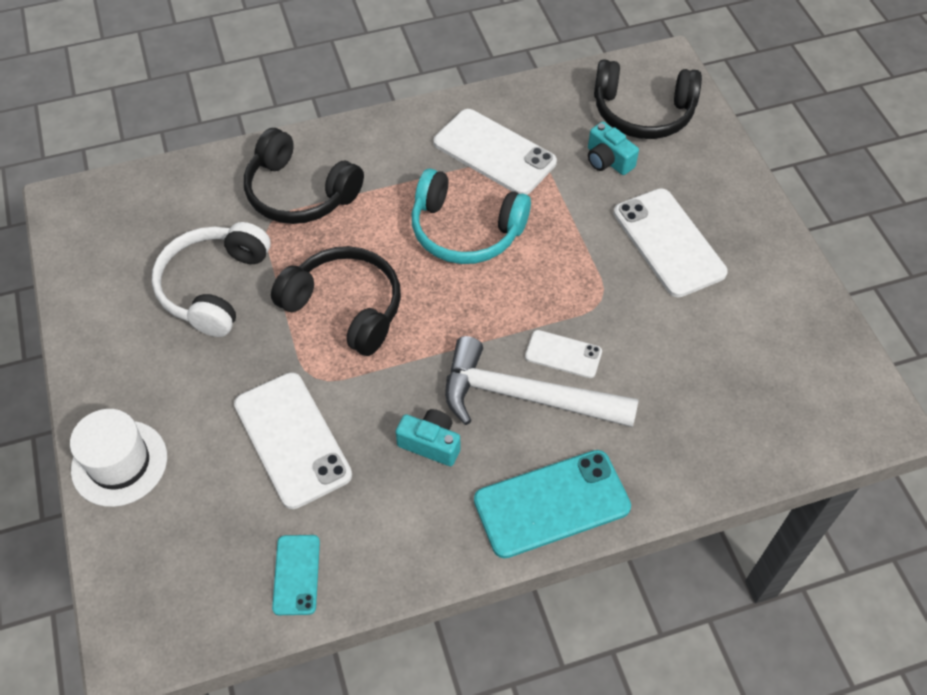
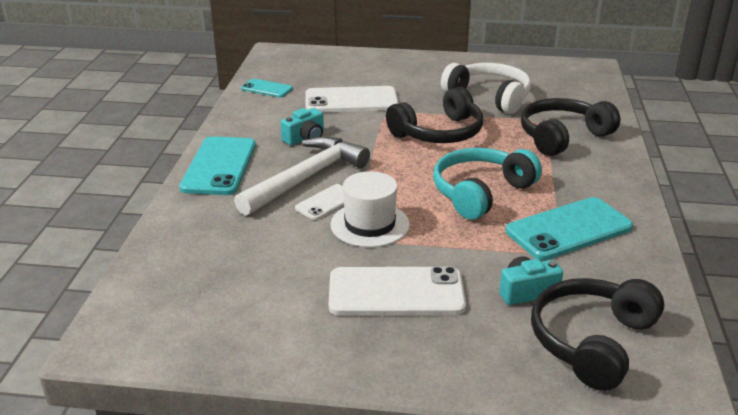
camera: 115 degrees right, 25 degrees down
(119, 463) = (381, 60): white hat -> white hat (370, 224)
(494, 152) = (569, 229): white phone -> turquoise phone

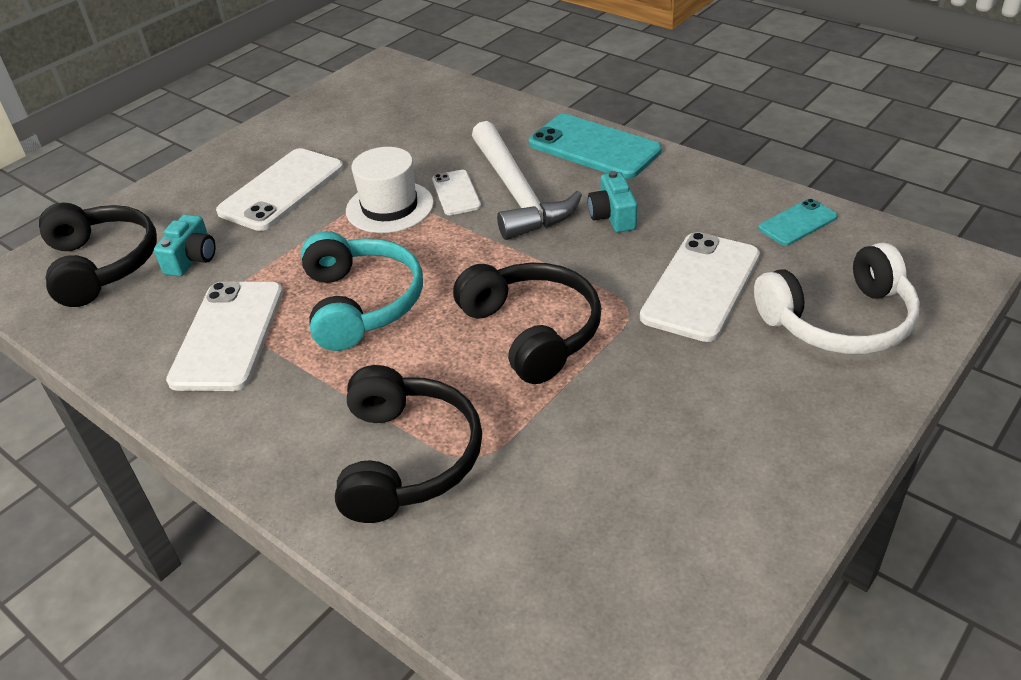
camera: 125 degrees right, 10 degrees up
(439, 133) = (532, 332): black headphones -> black headphones turned 150 degrees clockwise
(489, 97) = (607, 445): white headphones -> white headphones (839, 321)
(569, 229) = (228, 335): turquoise phone -> white phone

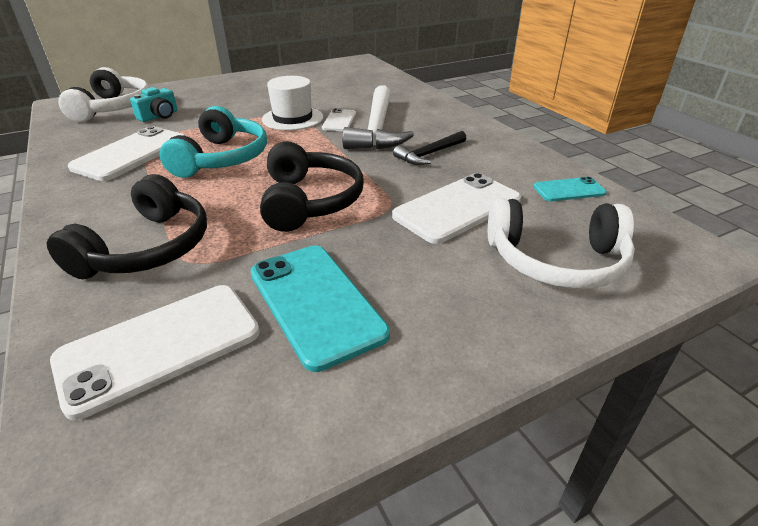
camera: 20 degrees right, 5 degrees down
(101, 265) = (113, 108): black headphones -> white headphones
(282, 190) = (243, 98): white phone -> white phone (160, 346)
(594, 147) = (451, 118): turquoise phone -> turquoise phone (315, 303)
(613, 216) = (429, 154): turquoise camera -> black hammer

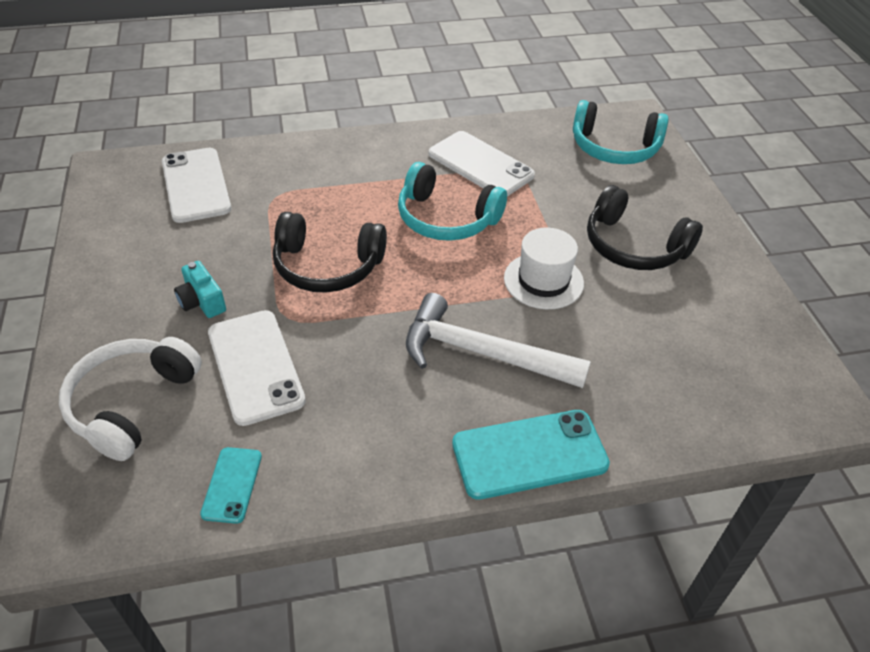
camera: 105 degrees right, 10 degrees up
(113, 108) = (614, 148): white headphones -> turquoise headphones
(147, 248) = (305, 178): black headphones -> black headphones (633, 246)
(159, 116) = (580, 179): turquoise camera -> turquoise camera (202, 301)
(315, 303) = (187, 249): turquoise phone -> turquoise phone (529, 454)
(339, 121) = (523, 322): white phone -> none
(429, 154) = (385, 383): black hammer -> none

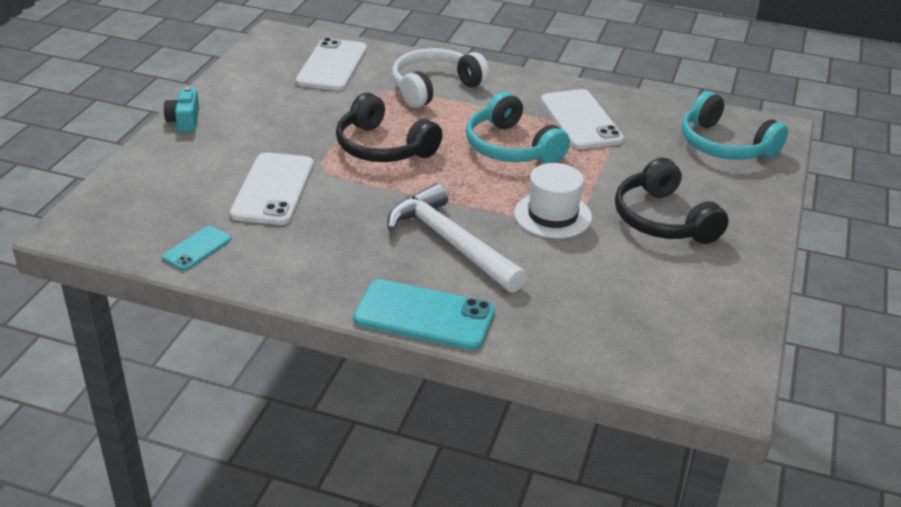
camera: 30 degrees right, 10 degrees down
(132, 404) = (173, 180): white headphones -> white headphones (435, 88)
(202, 301) = (271, 138): turquoise camera -> turquoise camera (184, 121)

